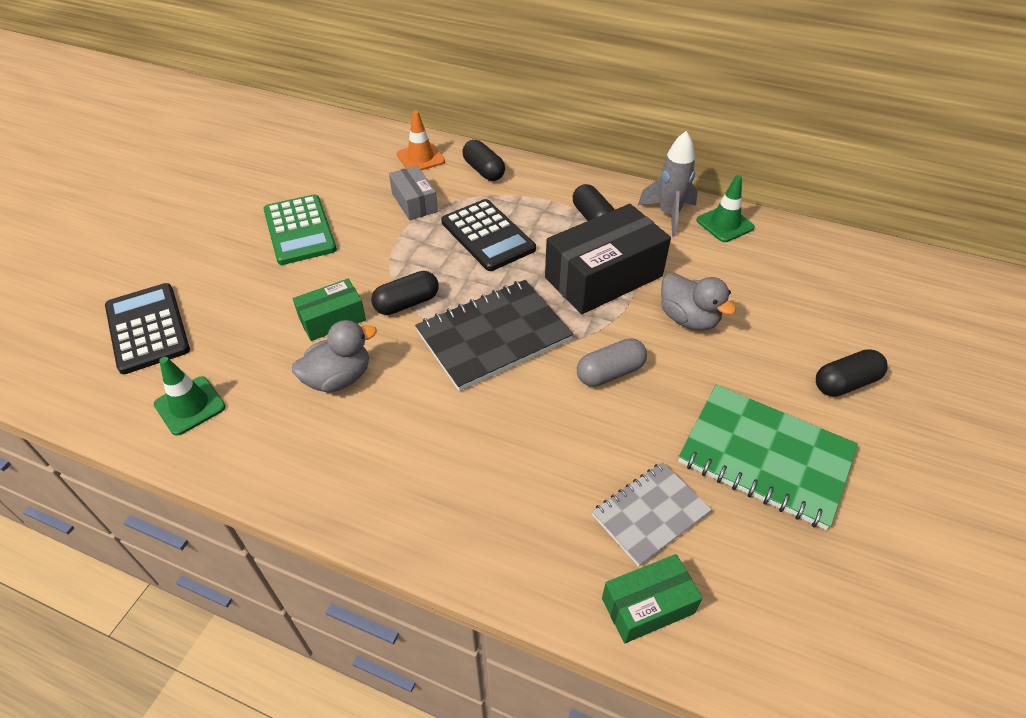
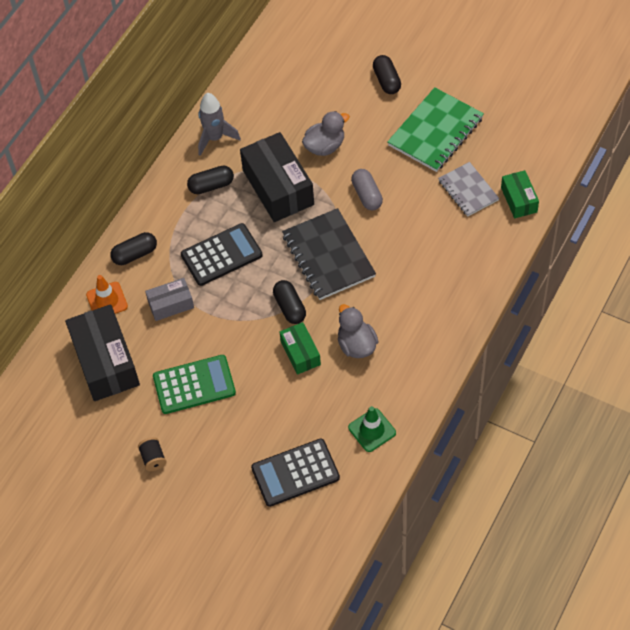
camera: 80 degrees left, 10 degrees up
(207, 209) = (153, 459): none -> black spool
(341, 165) = (105, 362): none -> black box
(725, 224) = (231, 106): green traffic cone -> none

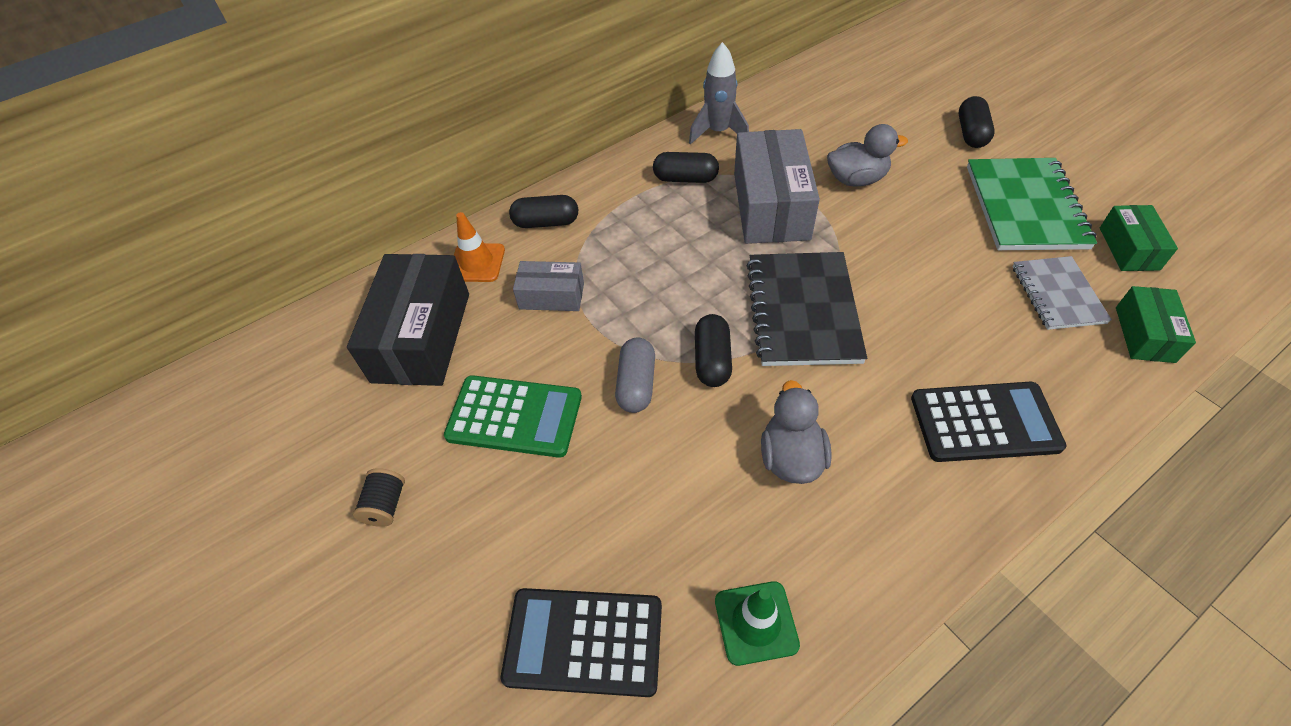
camera: 25 degrees right, 5 degrees down
(221, 255) = (653, 259): black calculator -> black calculator (984, 422)
(278, 187) = (770, 206): black box -> grey box
(300, 353) = (695, 433): green box -> green box (1129, 248)
(367, 195) = (893, 252): grey capsule -> grey capsule (636, 384)
(435, 132) = (1025, 207): green notebook -> green notebook turned 60 degrees counterclockwise

